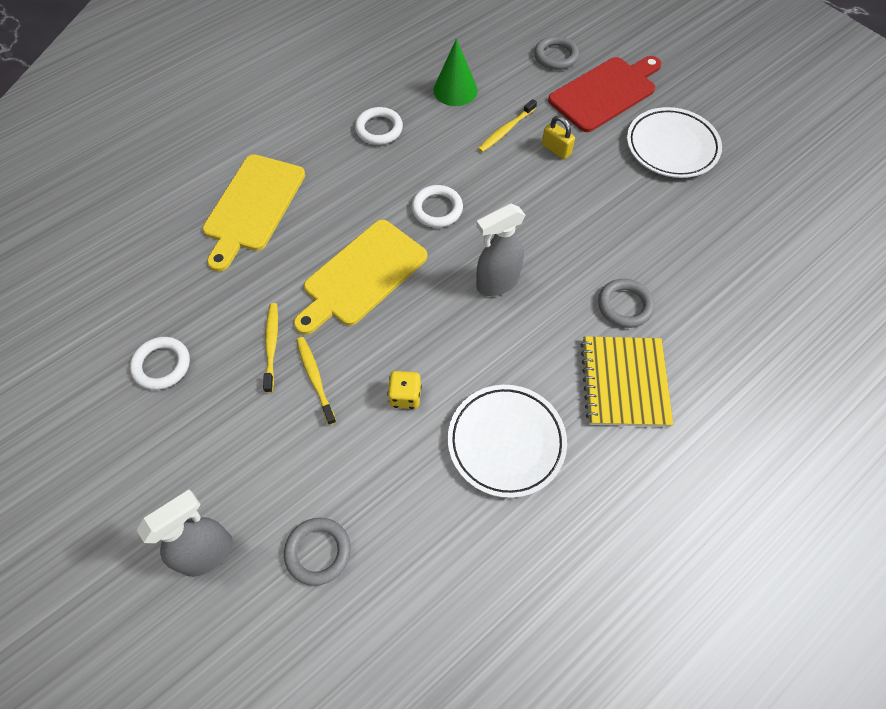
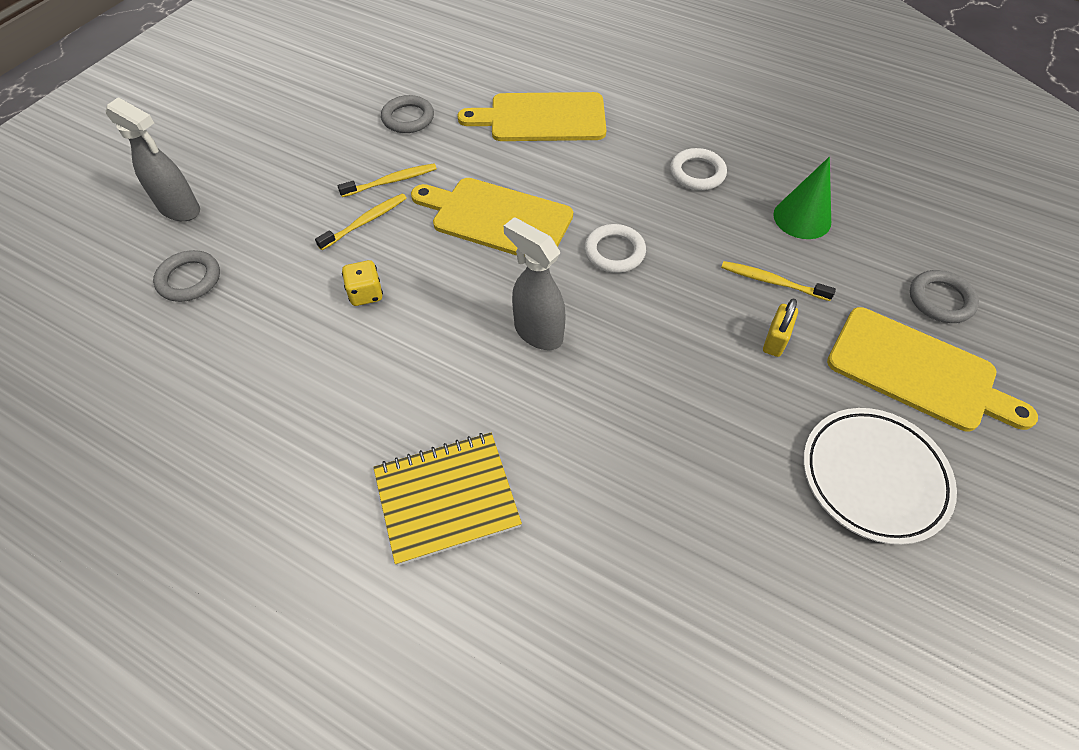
camera: 70 degrees right, 5 degrees down
(162, 365) = (349, 122): white ring -> none
(506, 442) = (334, 395): white plate -> none
(605, 92) = (918, 371): red cutting board -> yellow cutting board
(624, 305) = (563, 474): grey ring -> grey ring (408, 118)

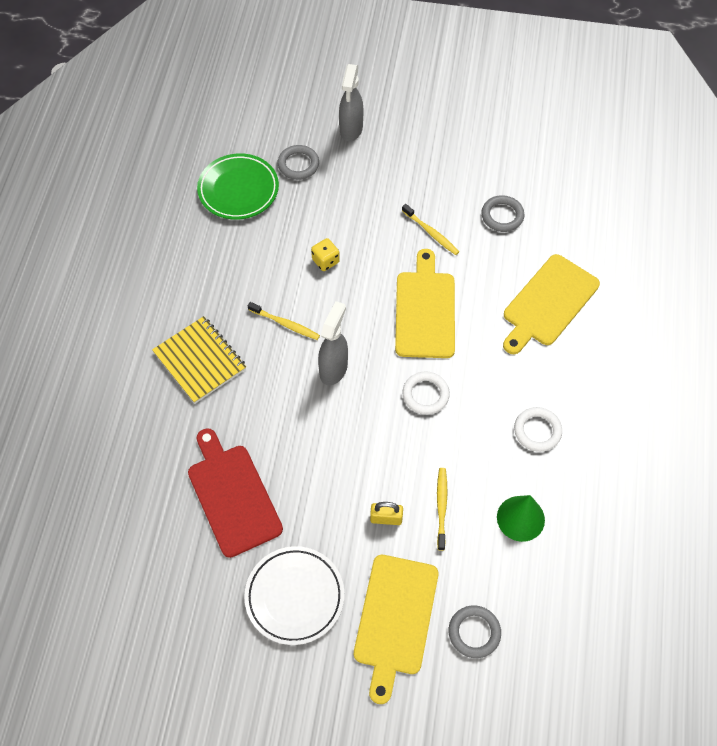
camera: 70 degrees right, 5 degrees up
(175, 362) = (238, 190): none -> green plate
(365, 222) = (386, 234): yellow toothbrush -> yellow toothbrush (285, 324)
(542, 118) = (548, 303): yellow cutting board -> yellow cutting board turned 120 degrees counterclockwise
(696, 515) = (232, 495): none -> red cutting board

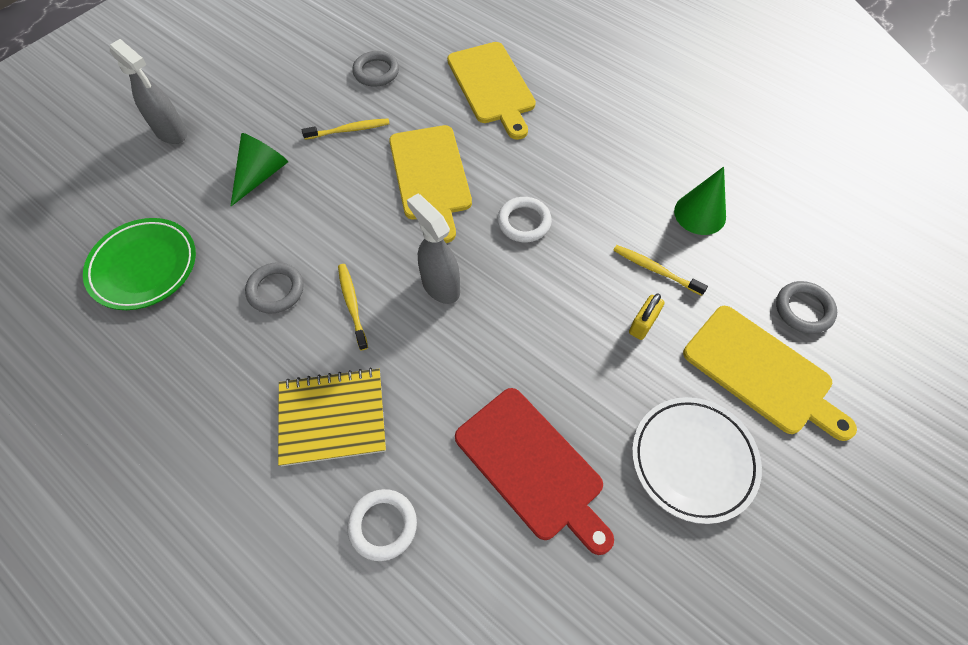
camera: 60 degrees left, 0 degrees up
(232, 495) = (532, 467): red cutting board -> red cutting board turned 135 degrees counterclockwise
(285, 324) = (352, 305): yellow toothbrush -> yellow toothbrush turned 75 degrees counterclockwise
(298, 164) = (167, 196): grey ring -> grey ring (276, 290)
(325, 261) = (306, 230): yellow dice -> none
(352, 205) = (261, 175): none -> green cone
(425, 310) = (430, 176): yellow cutting board -> yellow cutting board turned 135 degrees counterclockwise
(537, 431) = (617, 157): white ring -> white ring (383, 525)

